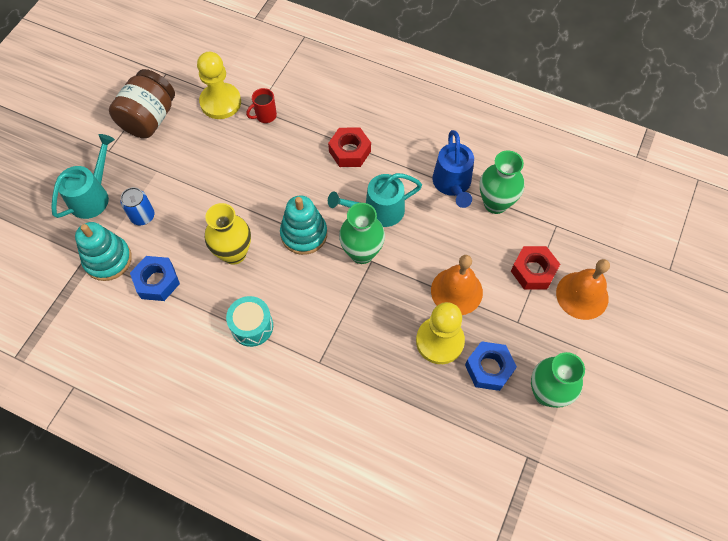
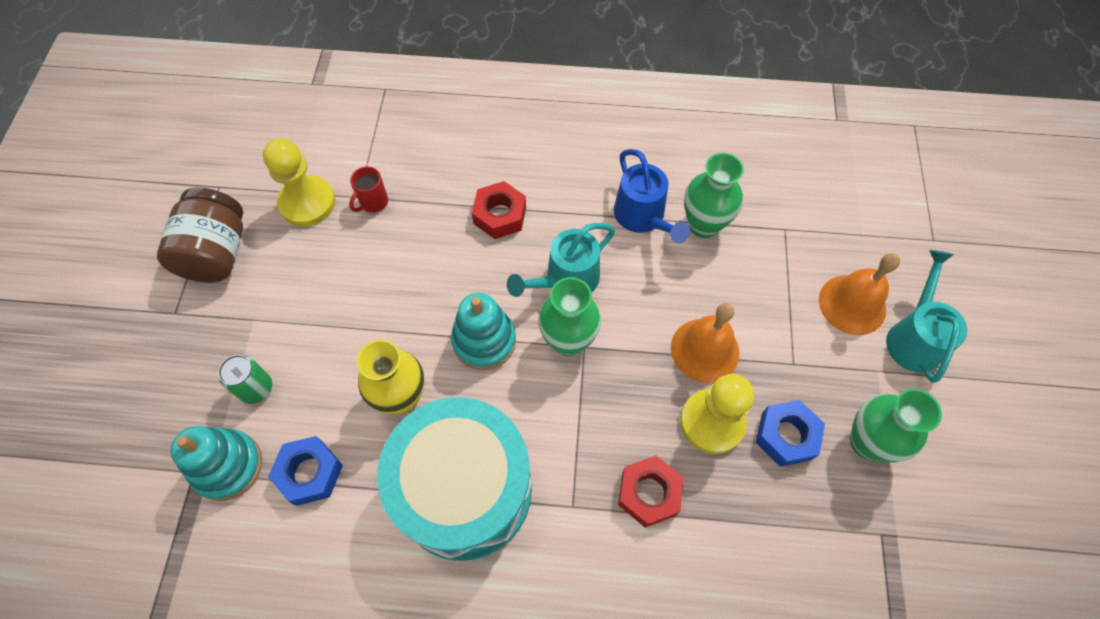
camera: 20 degrees left, 0 degrees up
(93, 195) = (174, 382): turquoise watering can -> turquoise watering can (913, 336)
(142, 216) = (256, 388): blue can -> green can
(252, 326) = (464, 489): turquoise drum -> turquoise drum, size x2.27
(533, 271) = (783, 293): red nut -> red nut (649, 493)

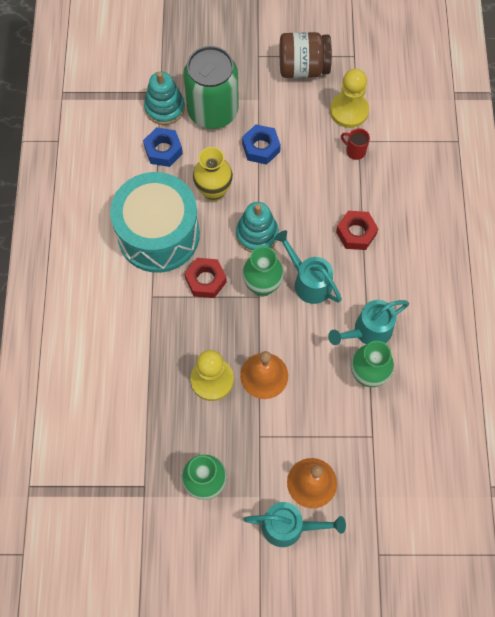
camera: 85 degrees right, 5 degrees up
(256, 388) = (213, 111): green can -> green can, size x2.32
(643, 218) = (367, 331): blue watering can -> turquoise watering can
(649, 493) = (162, 341): red nut -> red nut (206, 280)
(786, 436) = (206, 428): blue nut -> blue nut (261, 148)

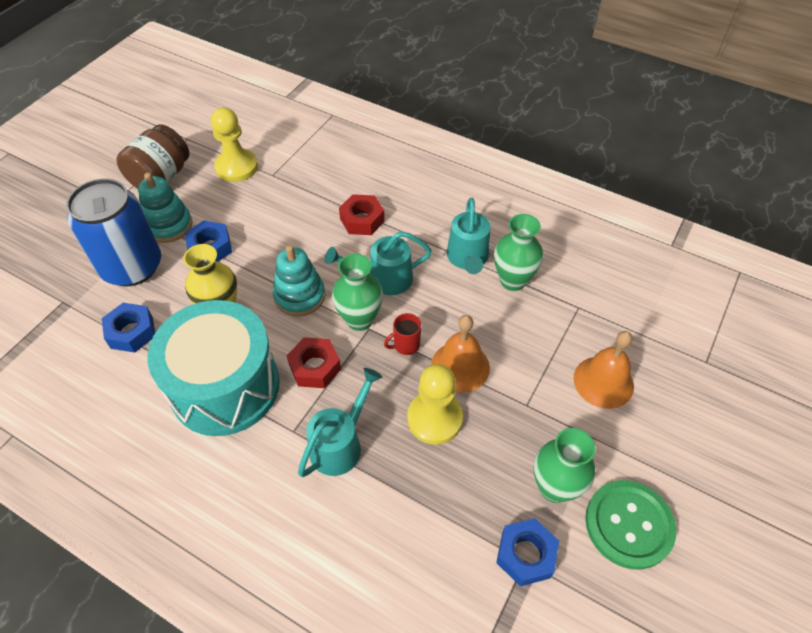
camera: 60 degrees left, 15 degrees down
(148, 484) = (525, 555): none -> blue nut
(164, 108) = (85, 306): turquoise stacking toy -> turquoise stacking toy (168, 225)
(205, 543) = (629, 525): none -> green button
(213, 111) = (132, 267): green can -> blue can
(289, 526) = (644, 426): turquoise watering can -> turquoise watering can (341, 443)
(355, 151) = (280, 182): red mug -> red mug (405, 345)

